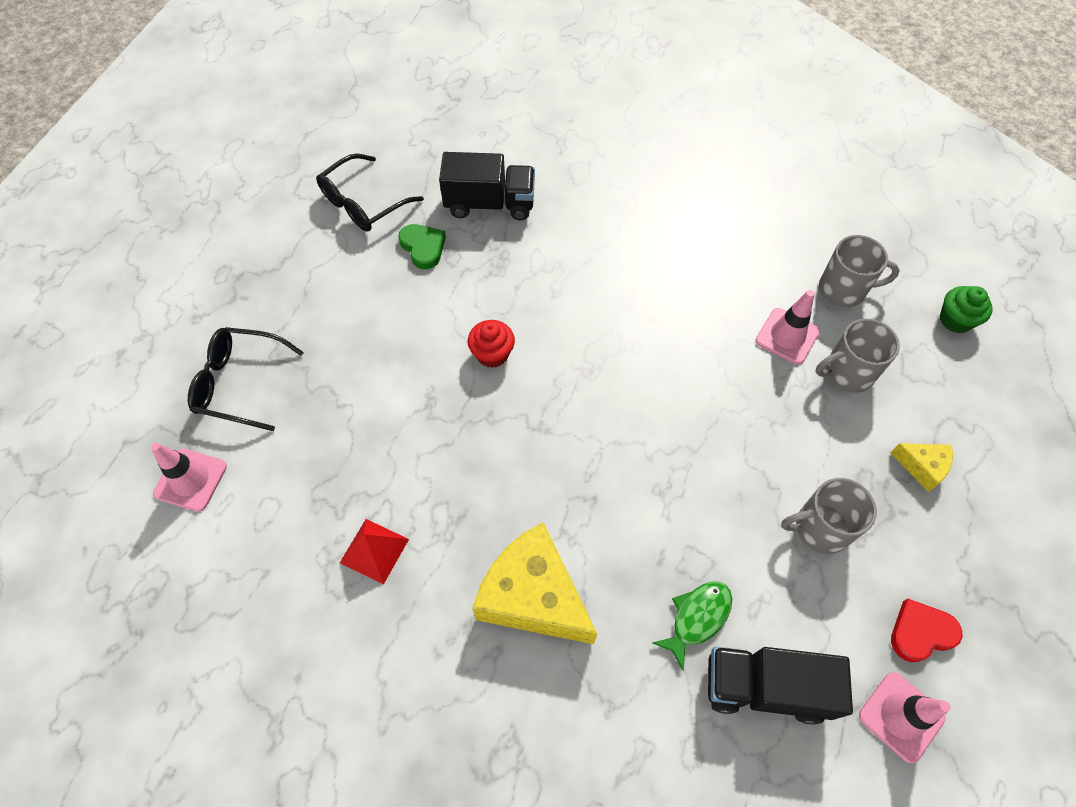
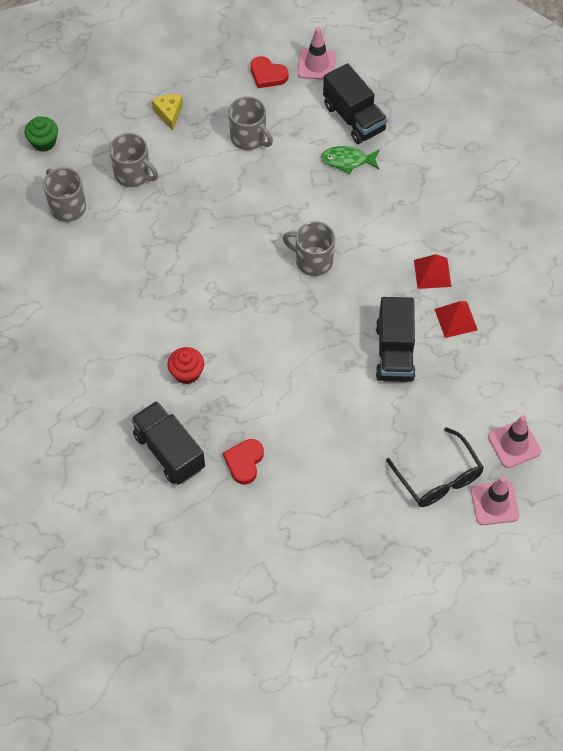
camera: 130 degrees left, 0 degrees up
(363, 204) = (242, 534): black glasses -> none
(400, 454) = (394, 352): none -> black truck
(423, 247) = (244, 462): green heart -> red heart
(453, 578) = (432, 273): none -> red pyramid
(492, 354) = (287, 356): red cupcake -> red cupcake (187, 373)
(533, 596) = (406, 233): yellow cheese -> none
(583, 463) = (313, 260): none -> grey mug
(787, 336) = (132, 215): pink traffic cone -> pink traffic cone (494, 503)

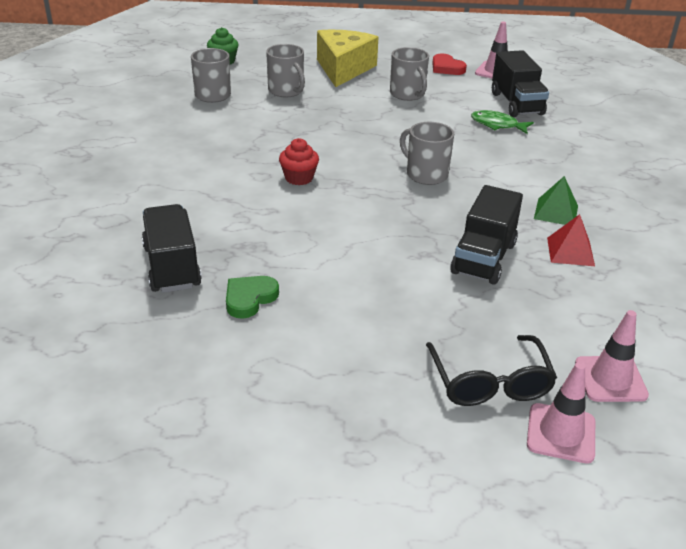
camera: 20 degrees right, 25 degrees down
(169, 113) = (343, 69): yellow cheese -> yellow cheese, size x2.11
(187, 373) = (238, 215): red cupcake -> red cupcake (299, 178)
(244, 462) = (249, 298): red heart -> green heart
(432, 273) = (556, 212): red pyramid -> green pyramid

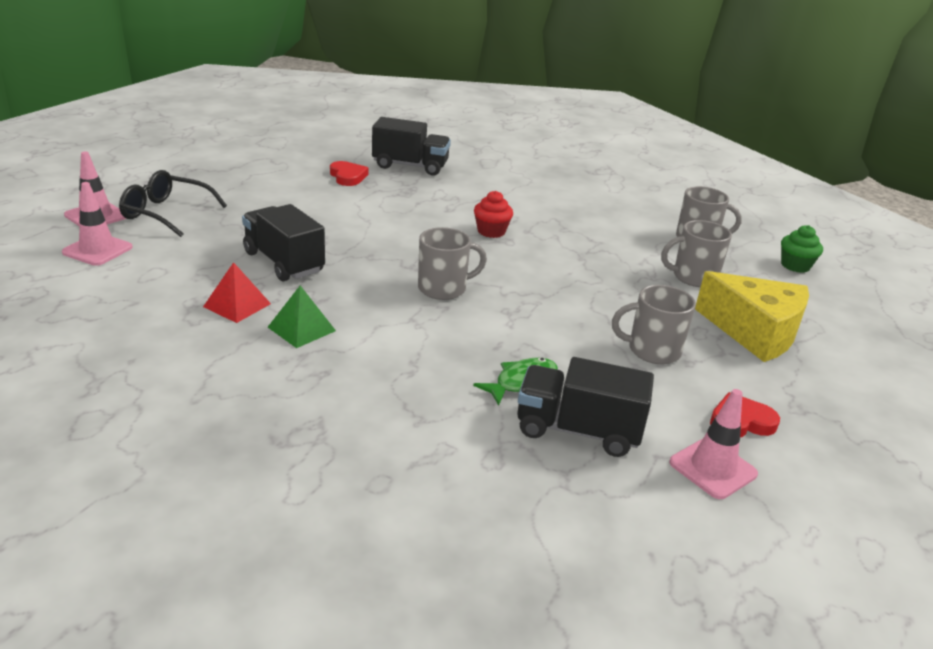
camera: 115 degrees right, 5 degrees down
(249, 298) = (348, 176): green heart -> red heart

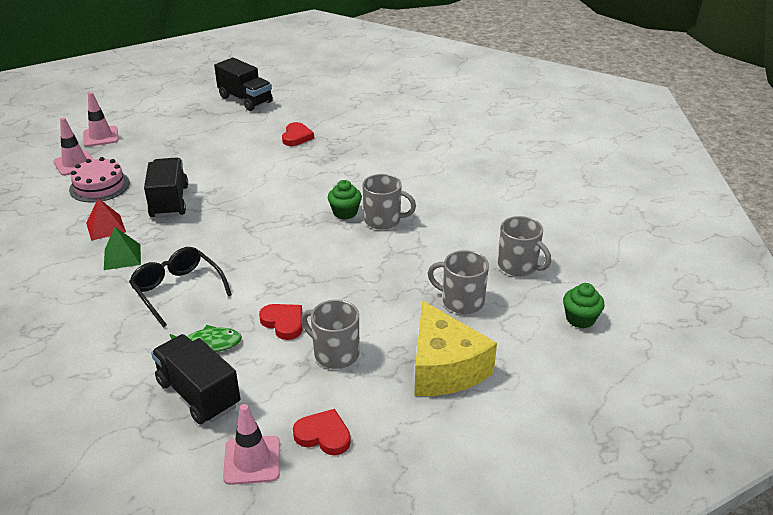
camera: 35 degrees right, 5 degrees up
(165, 213) = (142, 143): black glasses -> black glasses (177, 290)
(168, 266) = (99, 186): none -> pink cake
(410, 166) = (356, 136): black truck -> black truck (245, 100)
(443, 288) = (248, 253): grey mug -> grey mug (383, 220)
(491, 231) = (345, 212): red cupcake -> green cupcake
(568, 339) = (283, 323): none -> red heart

